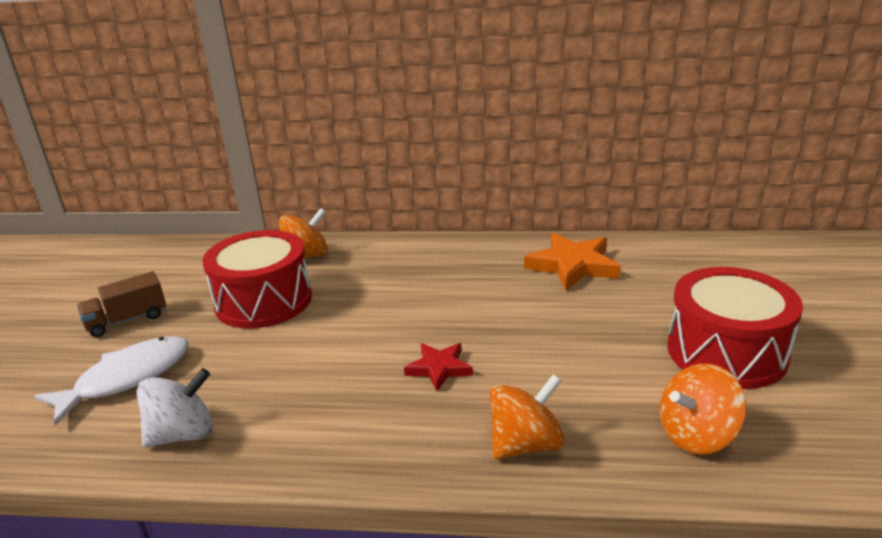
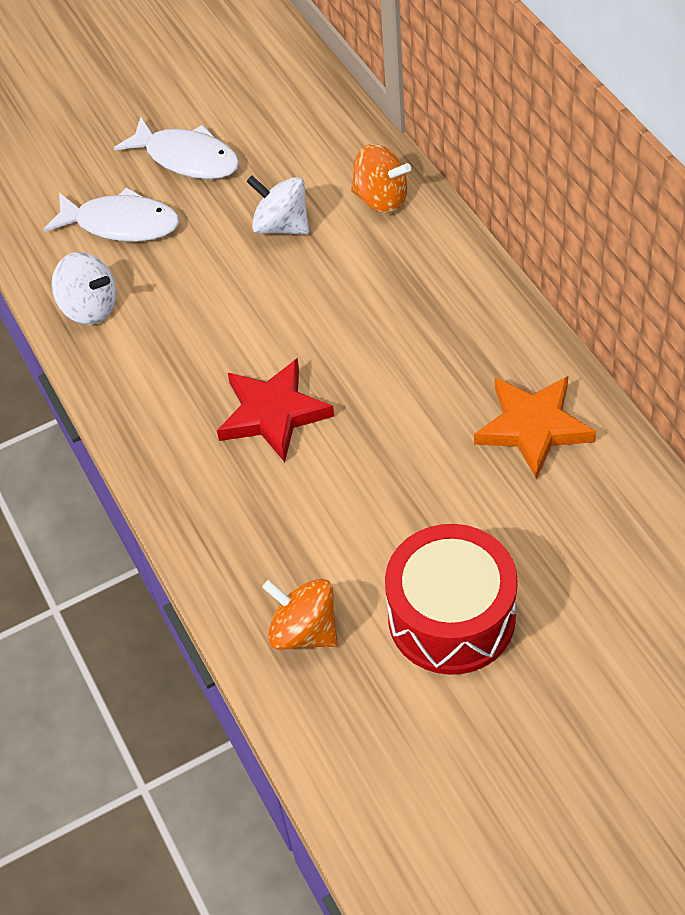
camera: 60 degrees right, 25 degrees up
(127, 320) = (187, 158): brown truck -> white fish
(264, 301) = (281, 225): red drum -> white spinning top
(439, 368) = (273, 413): red star -> red star, size x1.70
(525, 444) = (216, 521): orange spinning top -> none

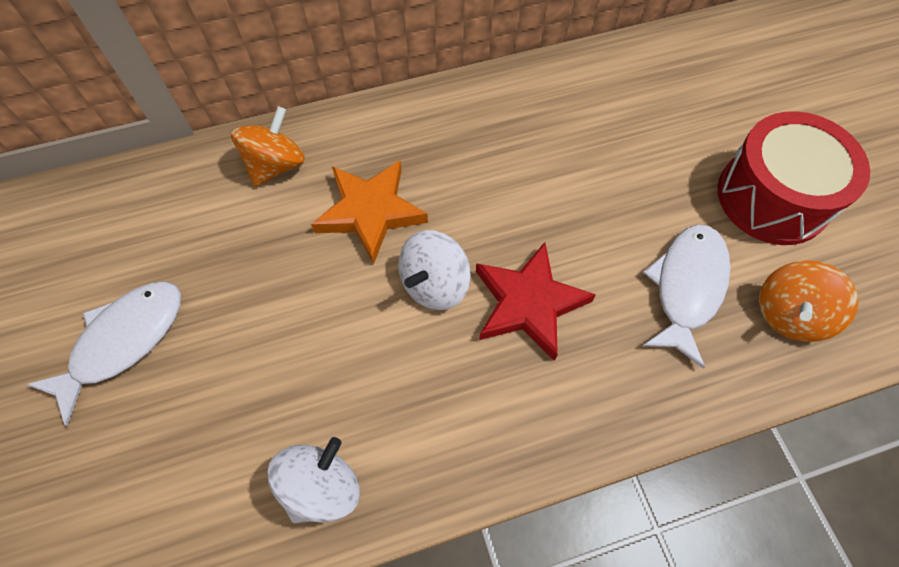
camera: 85 degrees left, 10 degrees up
(121, 224) = (197, 432): white fish -> white fish (686, 287)
(281, 225) = (274, 258): white spinning top -> white spinning top (434, 284)
(533, 427) = (582, 105): orange star -> orange star (370, 212)

